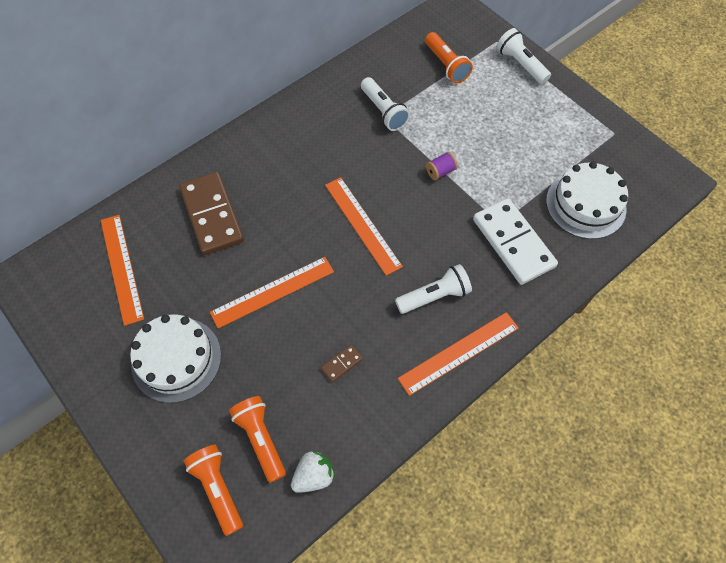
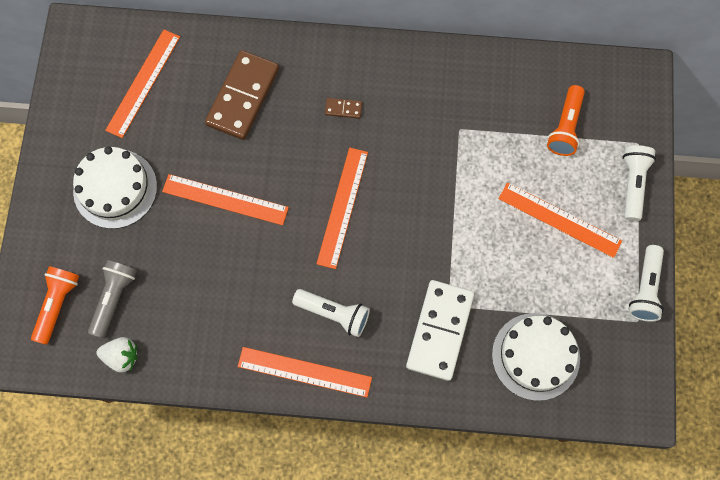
camera: 45 degrees right, 10 degrees up
(261, 439) = (114, 298): orange flashlight -> grey flashlight
(342, 364) = (217, 299): brown domino -> brown domino (343, 109)
(383, 111) = (464, 124): white flashlight -> white flashlight (645, 288)
(440, 172) = (450, 219): purple spool -> none
(504, 117) = (559, 219): none -> orange ruler

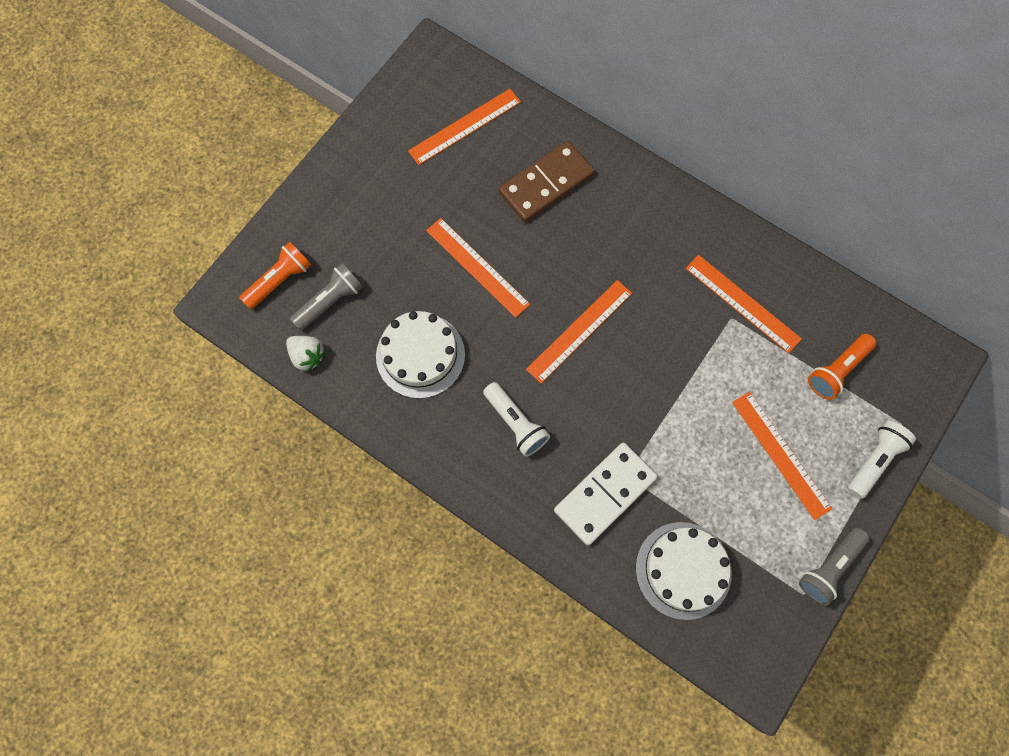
camera: 30 degrees right, 0 degrees up
(115, 188) = (387, 206): white cake -> white cake (420, 355)
(304, 372) = (459, 461): orange ruler -> orange ruler (742, 303)
(343, 109) = (631, 242): brown domino -> none
(645, 288) = (829, 567): white flashlight -> grey flashlight

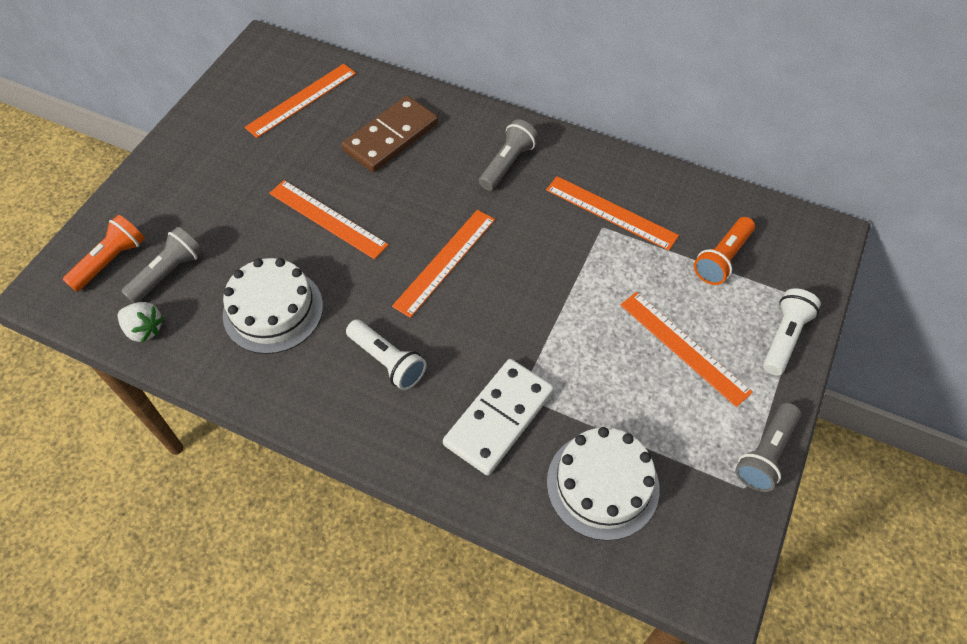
camera: 10 degrees left, 15 degrees down
(653, 233) = (507, 164): none -> grey flashlight

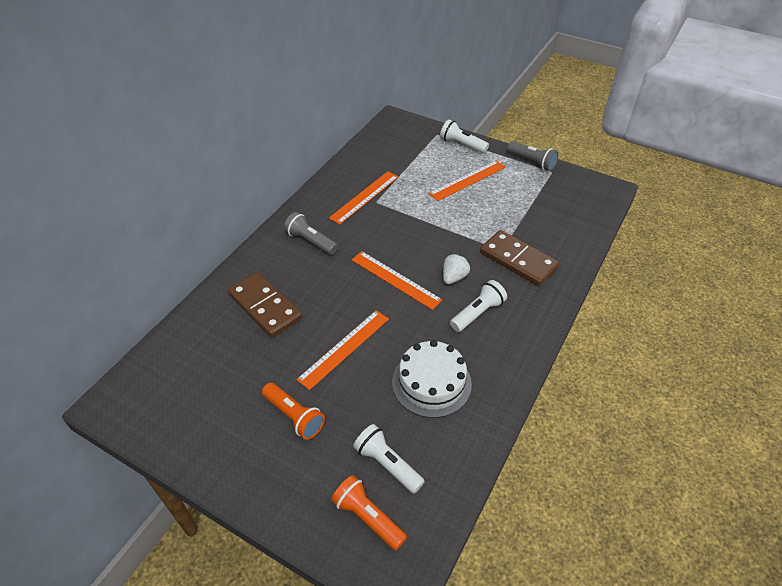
camera: 85 degrees left, 10 degrees down
(144, 329) = (447, 477): white strawberry -> white strawberry (454, 277)
(168, 273) = (387, 464): grey flashlight -> white flashlight
(301, 100) = (200, 369): orange ruler -> none
(499, 418) = (518, 260): white domino -> brown domino
(602, 484) = (556, 221): white cake -> none
(722, 259) = (407, 157): orange flashlight -> orange flashlight (294, 416)

